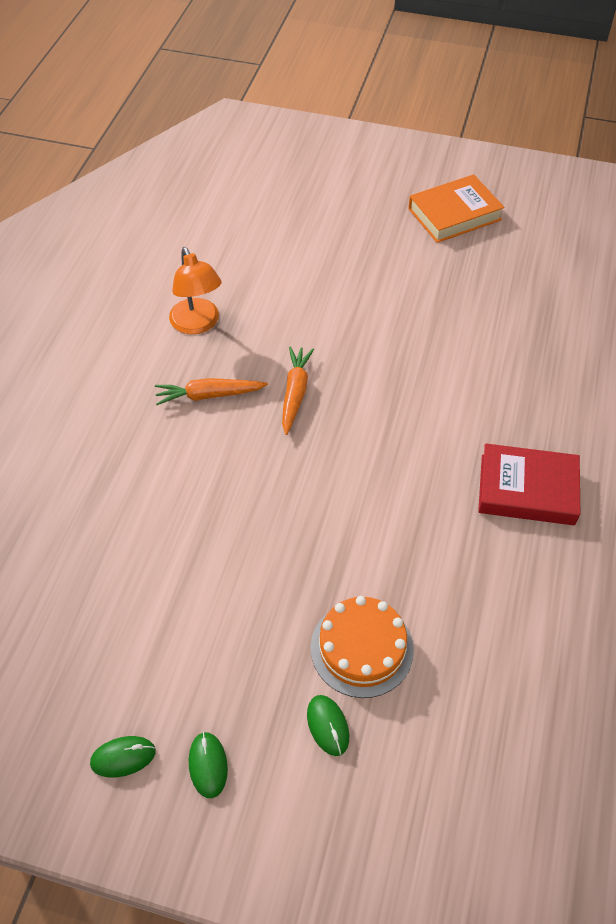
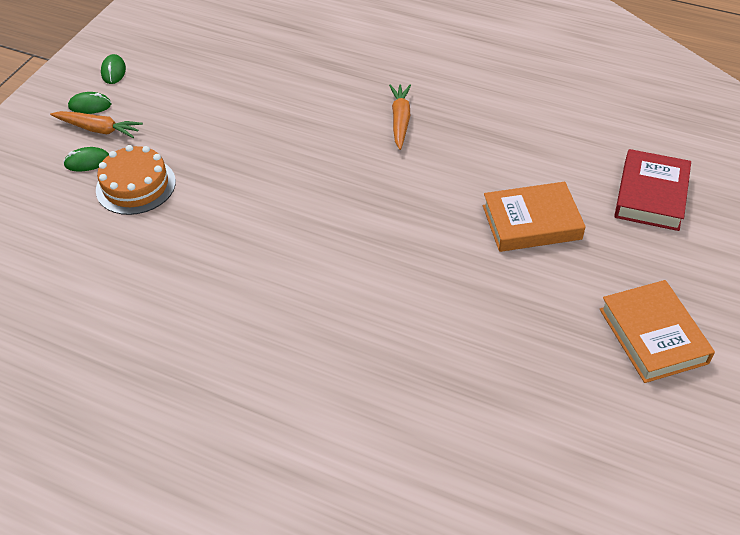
camera: 100 degrees right, 5 degrees down
(198, 324) = (485, 117): orange lamp -> none
(295, 393) = (392, 172): orange carrot -> orange carrot (98, 129)
(346, 285) = (531, 222): none -> orange book
(527, 489) = (242, 318): red book -> red book (651, 195)

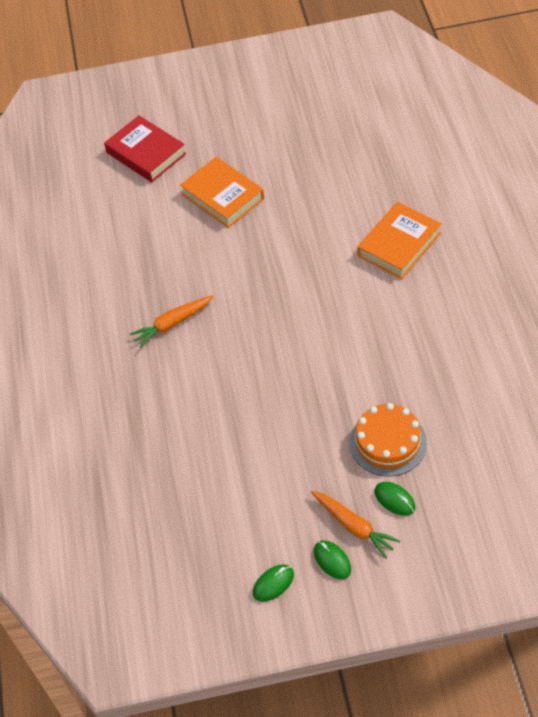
camera: 120 degrees left, 5 degrees up
(98, 129) = (354, 526): orange carrot -> orange carrot turned 150 degrees clockwise
(651, 195) = (146, 153): red book -> red book turned 60 degrees clockwise
(653, 336) = (271, 106): orange book -> orange book (399, 245)

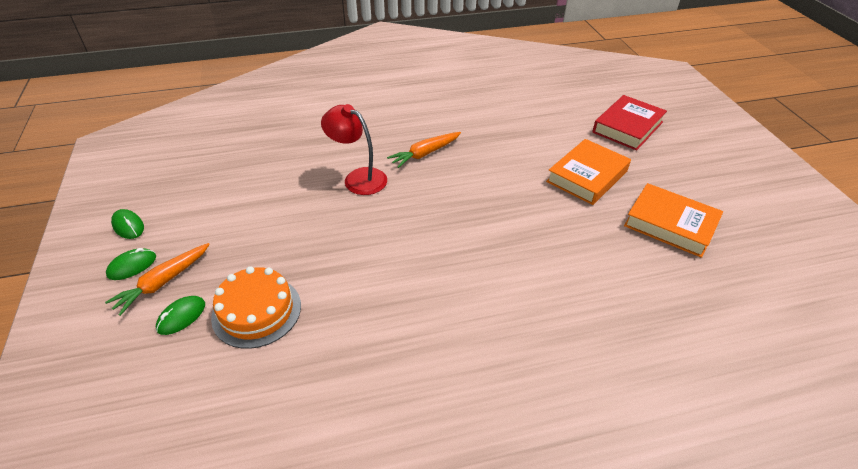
camera: 80 degrees right, 10 degrees down
(172, 324) = (425, 153): orange carrot -> orange carrot turned 90 degrees counterclockwise
(209, 381) = (358, 178): none -> red lamp
(399, 245) = (548, 324): orange book -> orange book (670, 224)

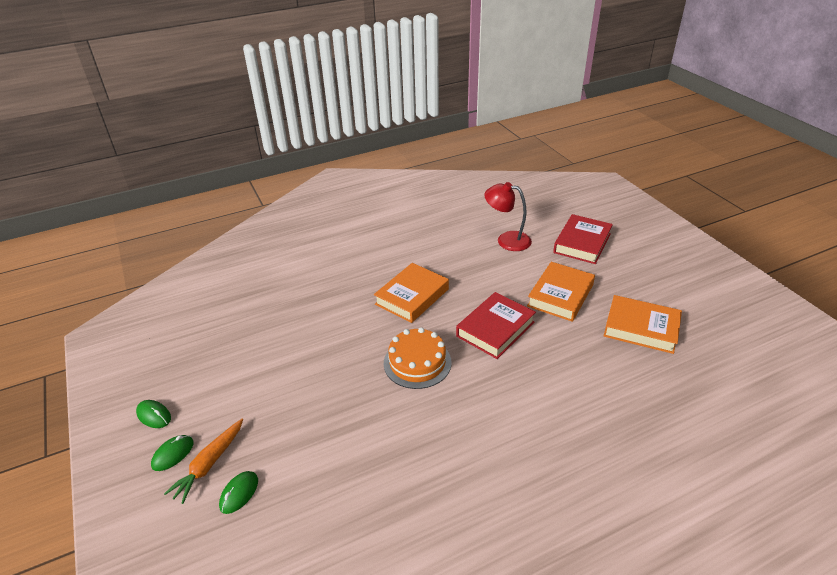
camera: 10 degrees left, 5 degrees down
(256, 311) = (307, 474): orange cake -> orange cake (417, 362)
(358, 178) = (358, 330): red lamp -> red lamp (506, 240)
(425, 153) = (412, 296): orange carrot -> orange book
(504, 199) = (495, 329): none -> red book

